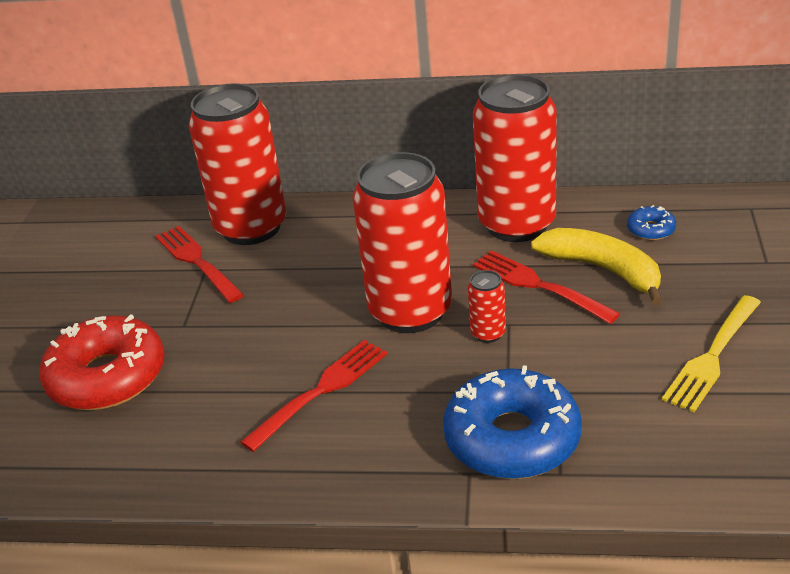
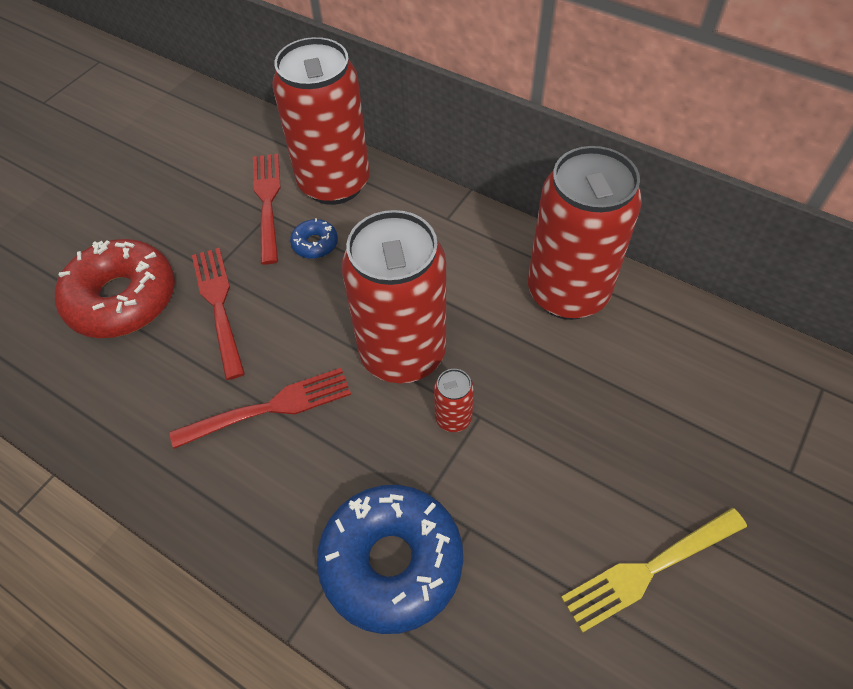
camera: 25 degrees right, 20 degrees up
(540, 286) = (539, 383): red fork -> red fork (219, 306)
(603, 270) = (613, 395): yellow banana -> none
(651, 229) = (696, 365): blue donut -> blue donut (315, 244)

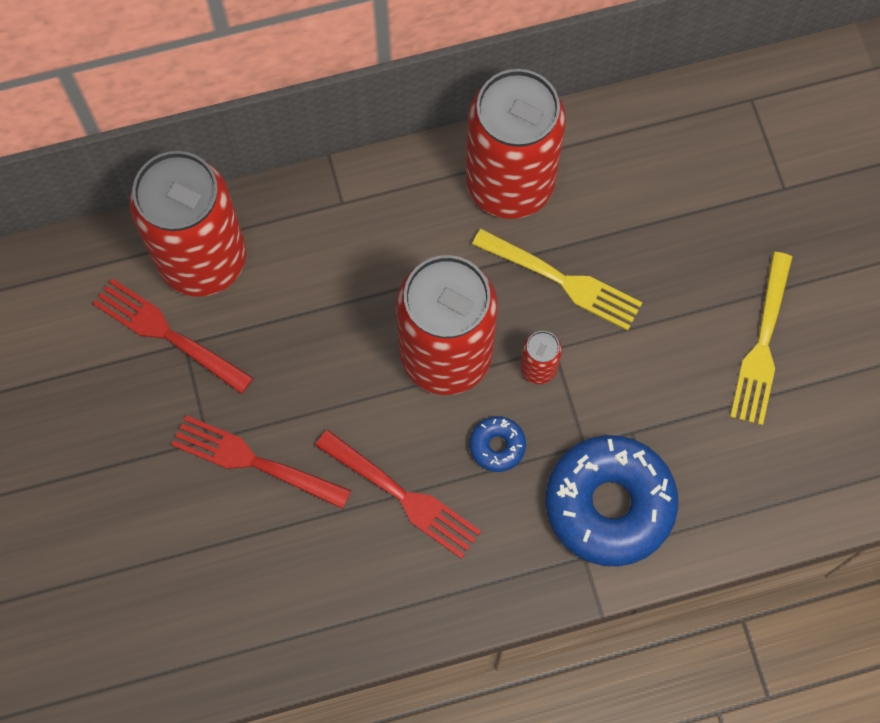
camera: 50 degrees left, 15 degrees up
(123, 299) = (165, 537): red donut -> none
(268, 408) = (401, 496): red fork -> red fork turned 105 degrees clockwise
(315, 244) = (261, 332): blue donut -> blue donut (497, 446)
(535, 378) = (561, 280): none -> yellow fork

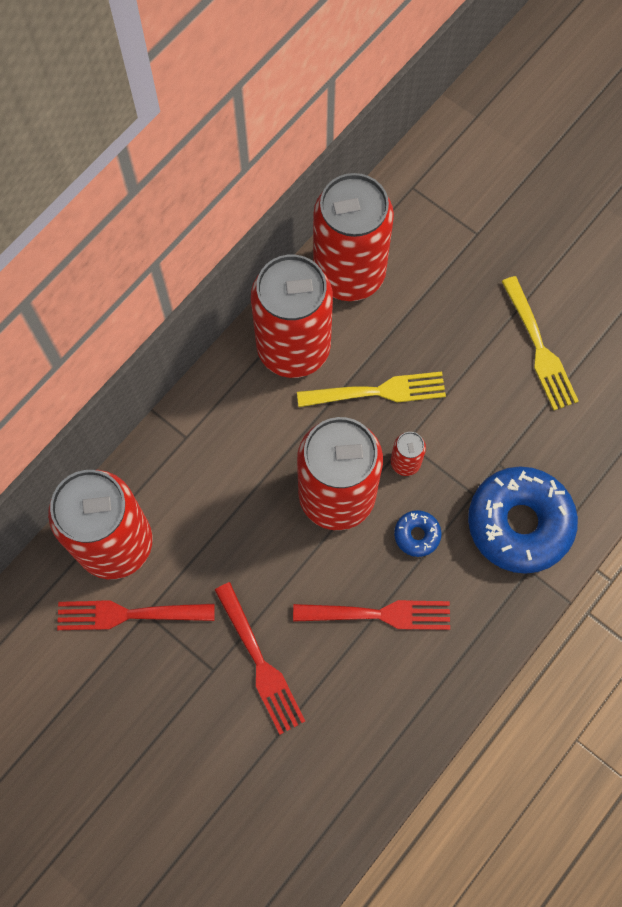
camera: 35 degrees left, 0 degrees up
(255, 462) = (259, 662): red fork -> red fork turned 105 degrees counterclockwise
(620, 146) = (349, 274): none -> red can

